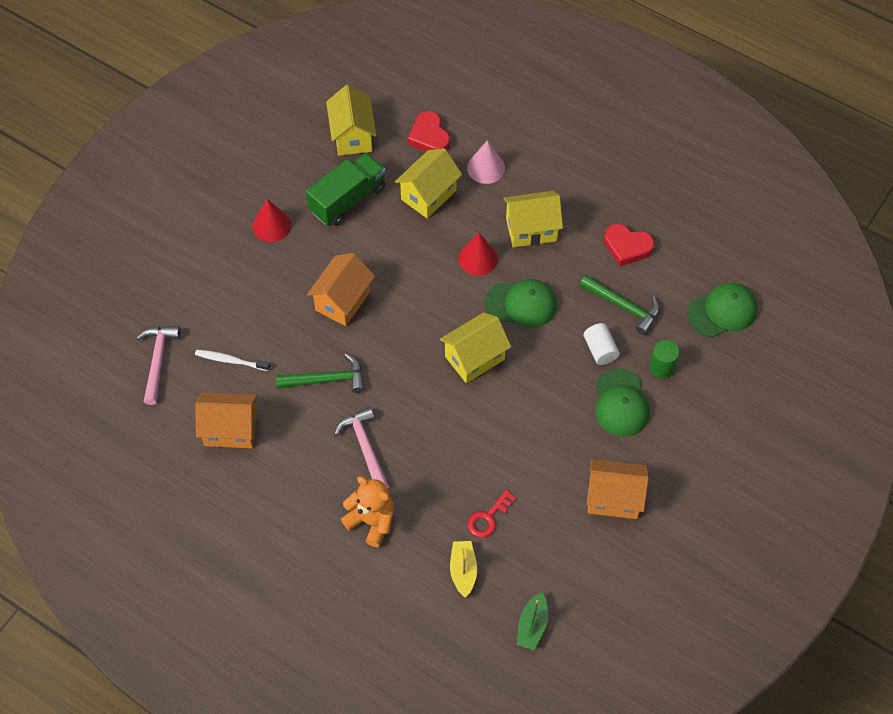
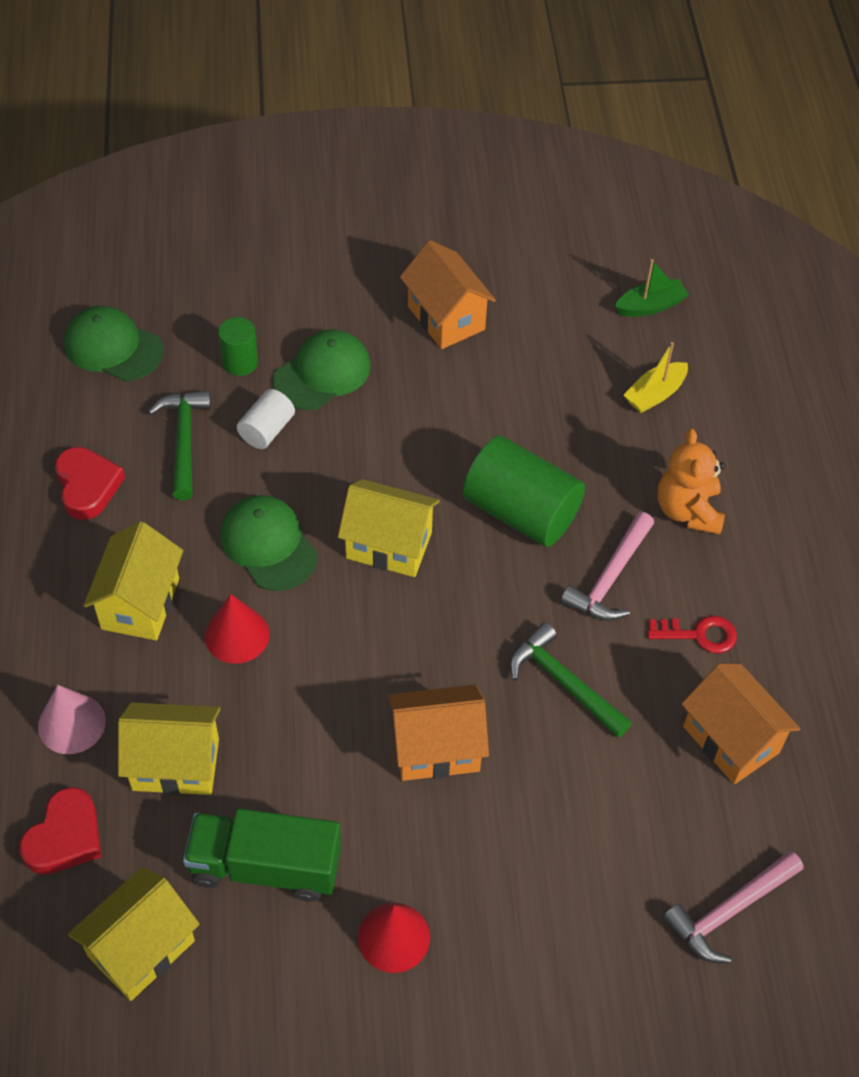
camera: 130 degrees left, 5 degrees down
(231, 361) = (643, 816): white toothbrush -> none
(442, 436) = (521, 511): none -> green cylinder
(488, 518) = (575, 409): red key -> red key (699, 634)
(531, 229) = (140, 604): yellow house -> yellow house turned 60 degrees clockwise

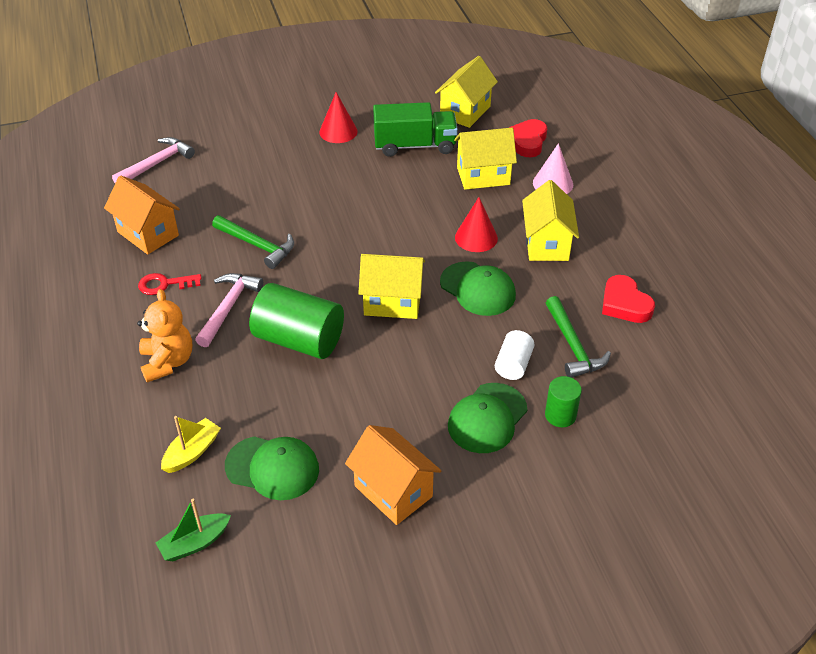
camera: 170 degrees right, 10 degrees down
(113, 347) = (672, 408): green cap -> green cap (272, 468)
(436, 748) = (333, 203): orange house -> none

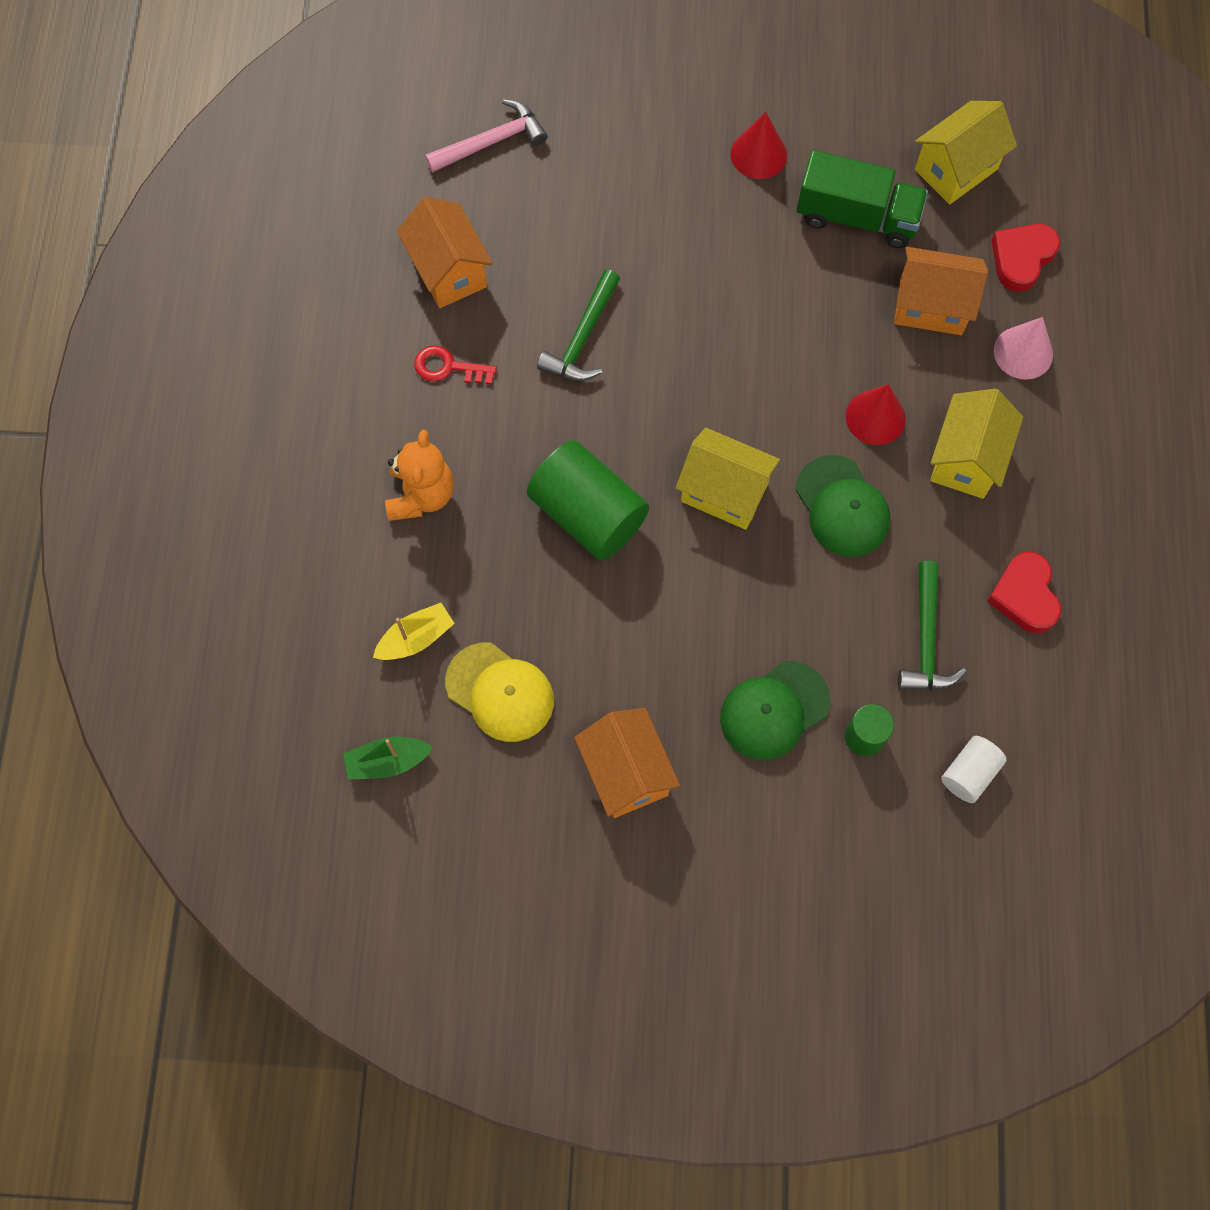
camera: 20 degrees right, 25 degrees up
(228, 308) = (516, 433): pink hammer -> none
(257, 245) = (582, 338): green hammer -> green hammer turned 60 degrees clockwise
(272, 468) = (500, 692): green cap -> yellow cap
(483, 176) = (931, 306): yellow house -> orange house
(513, 365) = (838, 642): white cylinder -> white cylinder (969, 773)

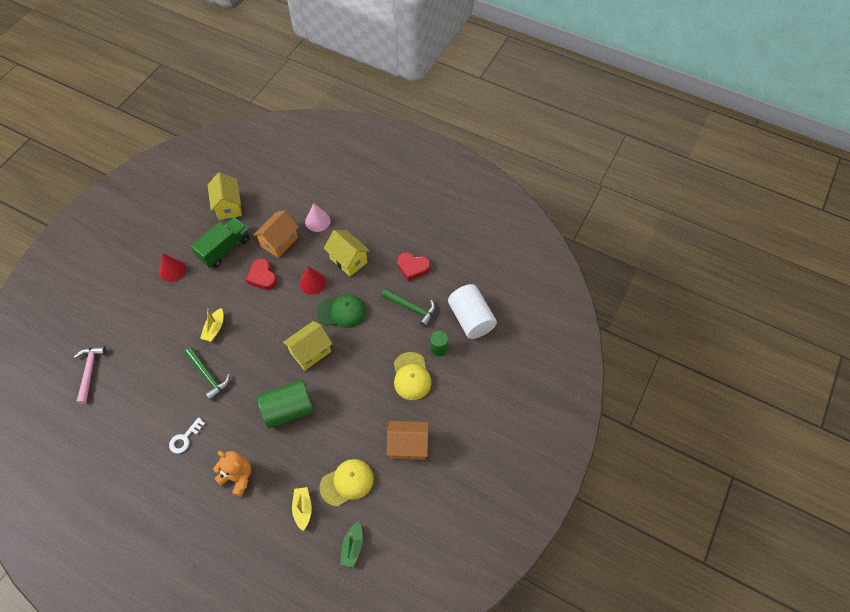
camera: 65 degrees left, 10 degrees down
(448, 367) = (185, 438): red key -> white key
(449, 271) = (139, 418): orange house -> none
(681, 295) = (214, 328): none -> yellow boat
(774, 710) = (411, 376): green cap -> yellow cap
(969, 773) = (471, 319): white cylinder -> white cylinder, size x1.92
(1021, 258) = (280, 203): red heart -> red heart (262, 277)

